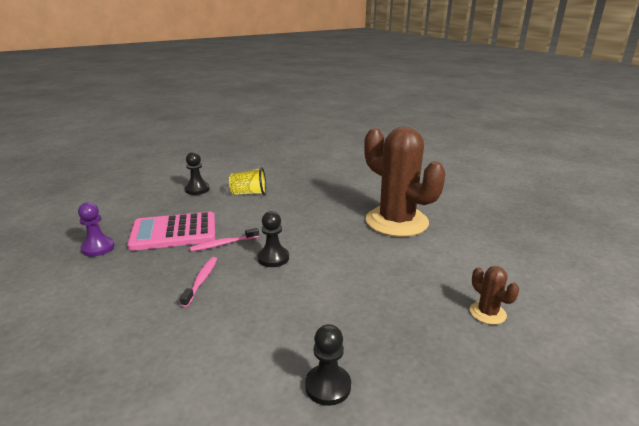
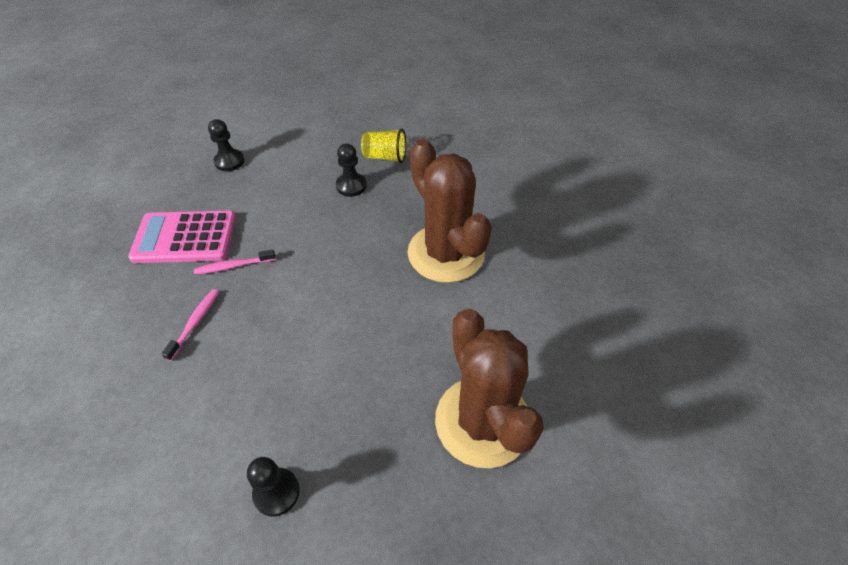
camera: 10 degrees right, 25 degrees up
(98, 248) = (100, 254): purple pawn -> none
(249, 193) = (288, 176): yellow cup -> yellow cup (385, 157)
(273, 258) = (281, 298): black pawn -> black pawn (351, 186)
(487, 313) = (482, 421): brown cactus -> brown cactus, size x2.44

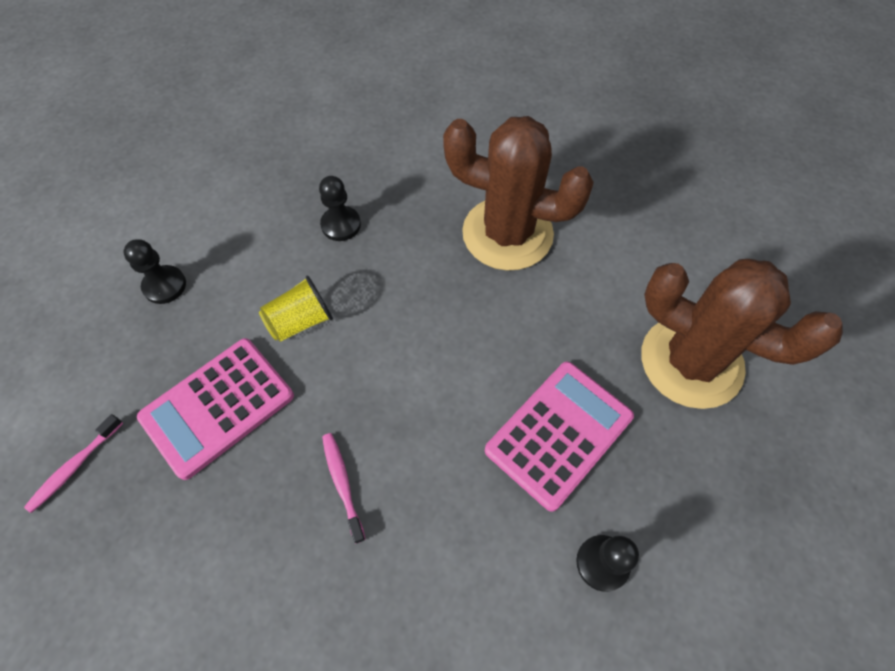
camera: 40 degrees left, 10 degrees up
(233, 266) = (312, 396): pink toothbrush -> pink toothbrush (74, 467)
(340, 393) = (559, 433): none -> pink calculator
(385, 157) = (341, 171): yellow cup -> yellow cup (301, 321)

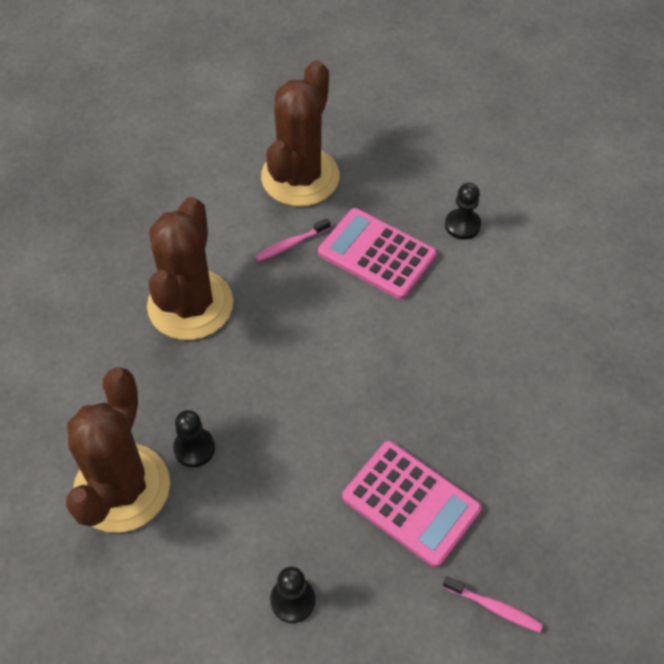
camera: 100 degrees left, 5 degrees down
(301, 321) = (312, 457): yellow cup -> none
(318, 171) = (122, 488): none -> brown cactus
(342, 483) = (452, 389): pink toothbrush -> pink toothbrush (291, 244)

